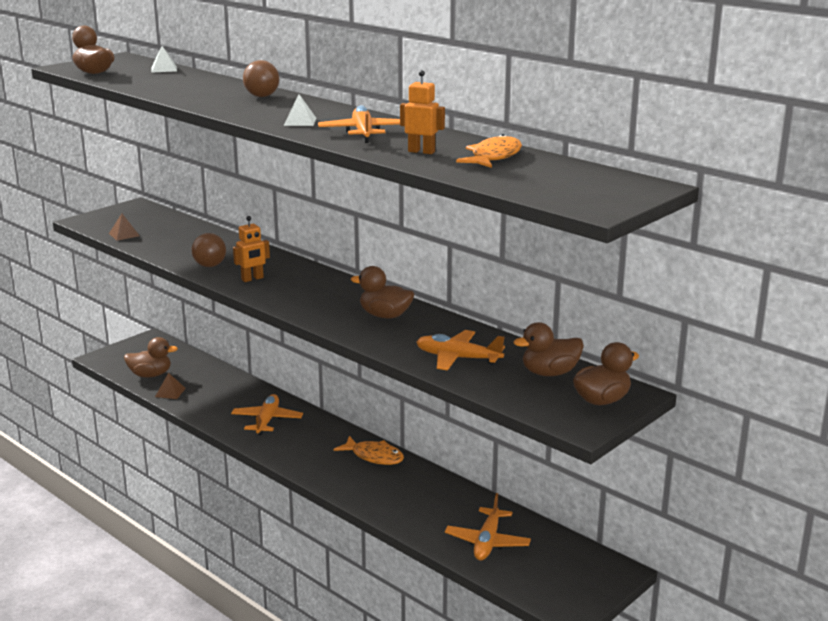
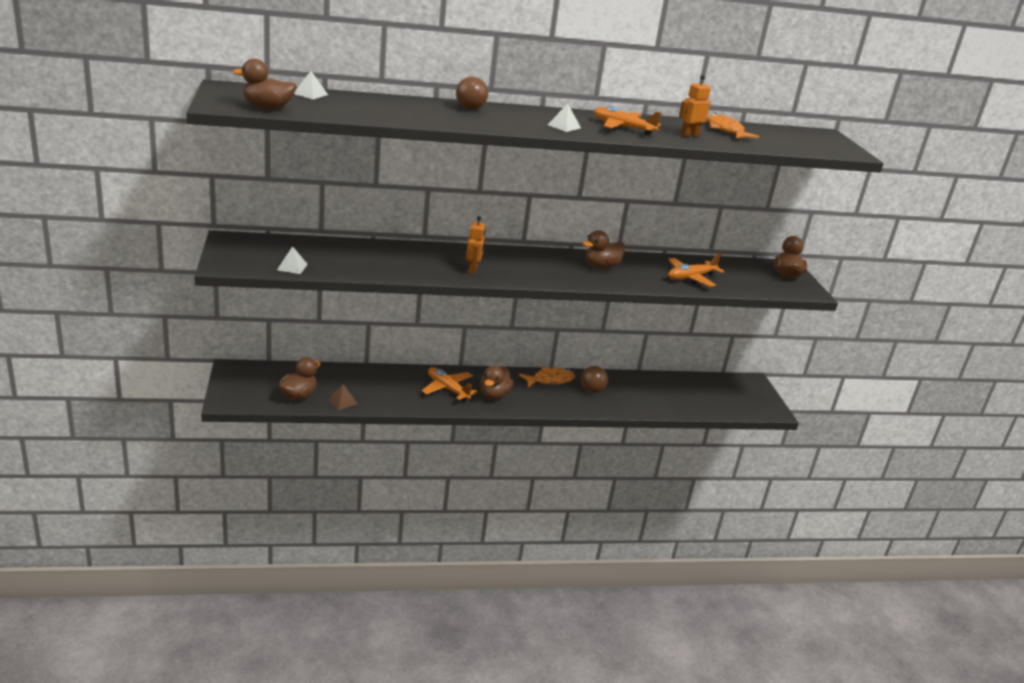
camera: 55 degrees left, 5 degrees up
(124, 234) = (292, 267): brown pyramid -> white pyramid
(210, 266) = (422, 270): brown ball -> brown ball (592, 390)
(487, 542) = (687, 398): orange plane -> none
(549, 373) = (739, 269): brown duck -> brown duck (494, 395)

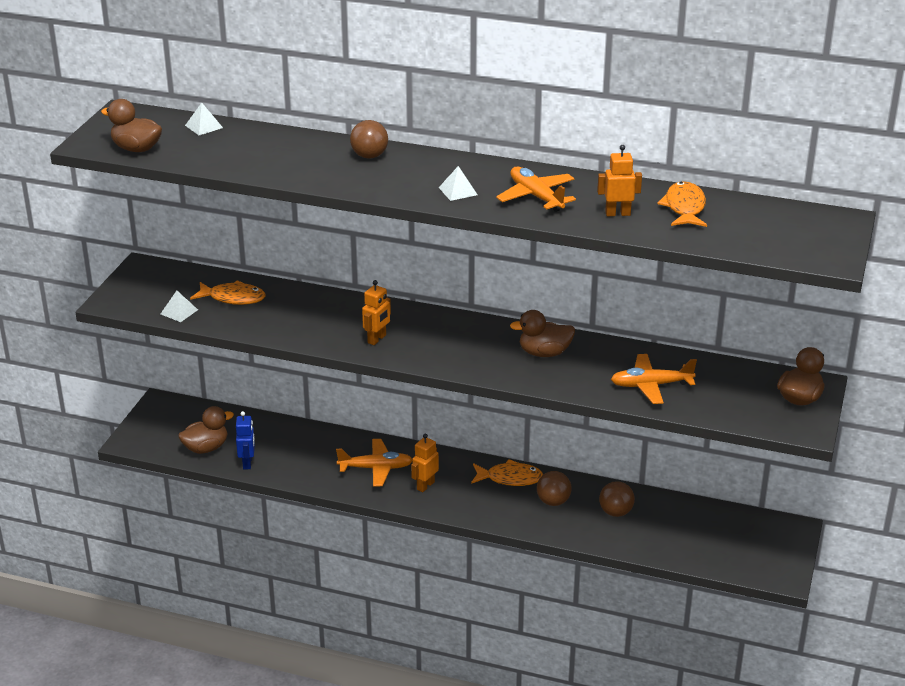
camera: 30 degrees right, 5 degrees up
(330, 253) = (233, 298): none -> orange fish
(342, 401) = (247, 463): brown pyramid -> blue robot
(447, 389) = (376, 468): orange plane -> orange plane turned 105 degrees clockwise
(494, 395) = (425, 485): brown duck -> orange robot
(638, 390) = (615, 512): none -> brown ball

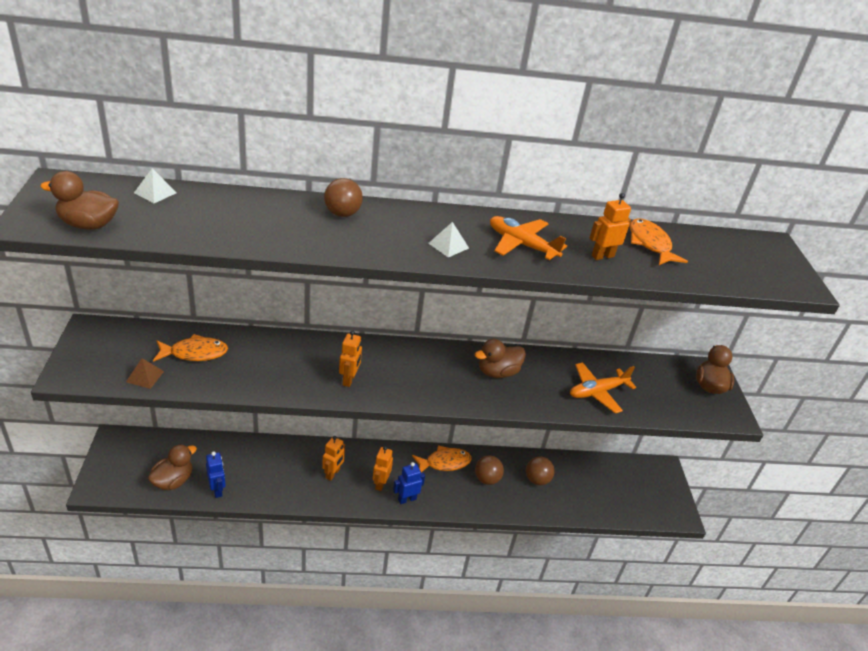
camera: 25 degrees left, 5 degrees up
(179, 311) = (145, 376): white pyramid -> brown pyramid
(376, 468) = (333, 473): orange plane -> orange robot
(448, 504) = (407, 499): none -> blue robot

